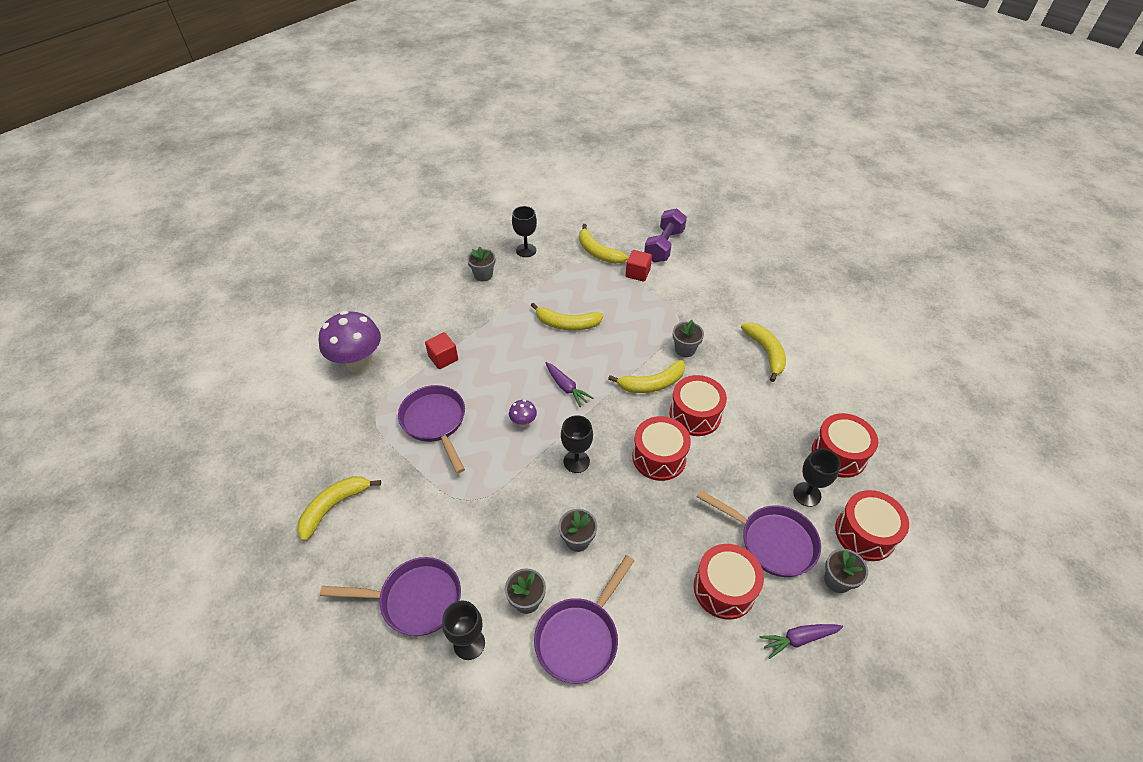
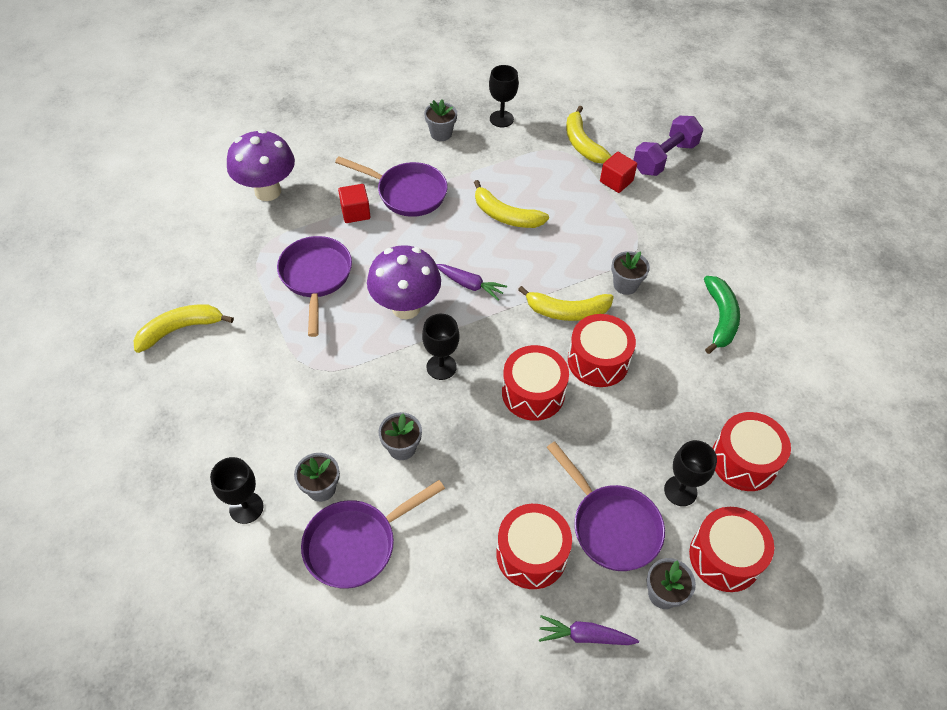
camera: 20 degrees right, 5 degrees up
(414, 600) = (214, 446): purple pan -> purple pan (407, 193)
(523, 422) = (406, 307): purple mushroom -> purple mushroom, size x2.27
(566, 387) = (470, 285): purple carrot -> purple carrot turned 45 degrees counterclockwise
(766, 352) = (720, 318): yellow banana -> green banana

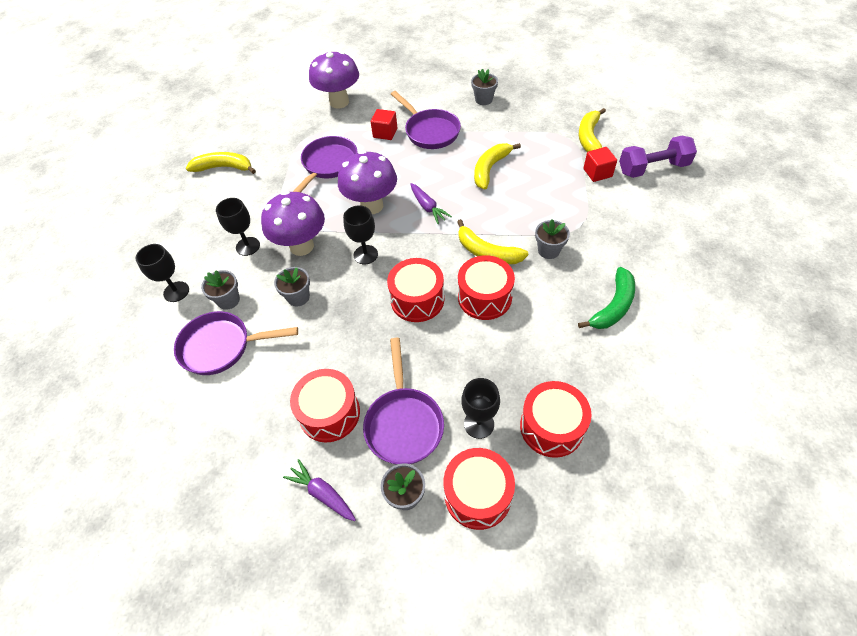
camera: 35 degrees right, 0 degrees up
(360, 388) = (302, 246): none -> purple mushroom
(501, 119) = (537, 102): black goblet -> black goblet (248, 246)
(505, 215) = (490, 169): yellow banana -> yellow banana turned 60 degrees clockwise

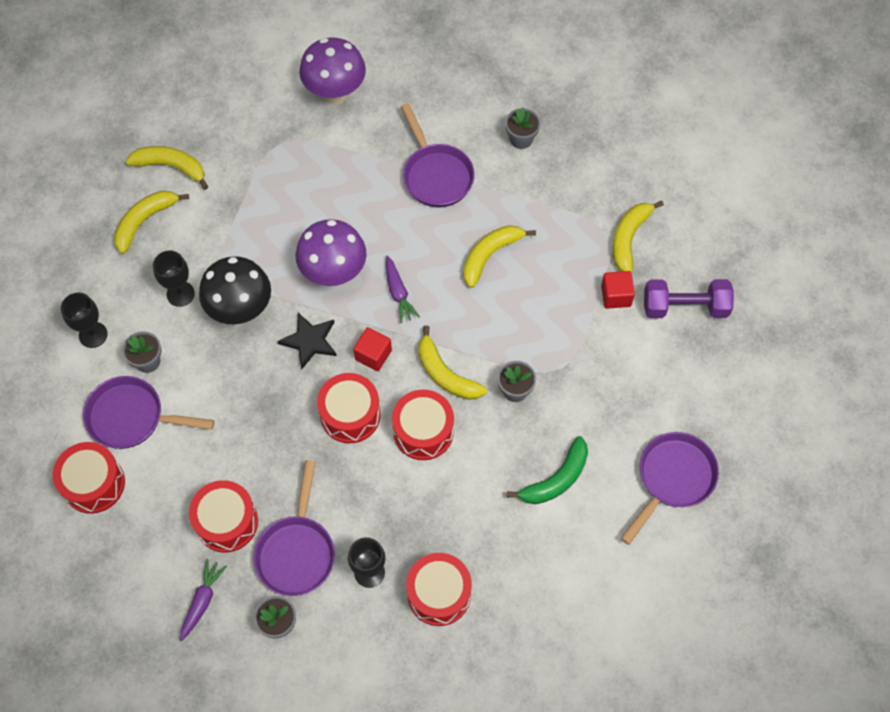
camera: 10 degrees right, 10 degrees up
(208, 205) = (145, 221): none -> yellow banana
(298, 297) = (223, 377): grey flower pot -> none
(302, 246) = (241, 310): purple mushroom -> black mushroom
(322, 493) = (202, 601): purple carrot -> purple carrot turned 60 degrees clockwise
(328, 165) = (297, 197): purple pan -> purple pan (672, 479)
(365, 255) = (309, 341): black goblet -> black star
(385, 133) = (380, 162): red cube -> red cube (373, 355)
(477, 495) = (345, 640): red drum -> red drum (94, 484)

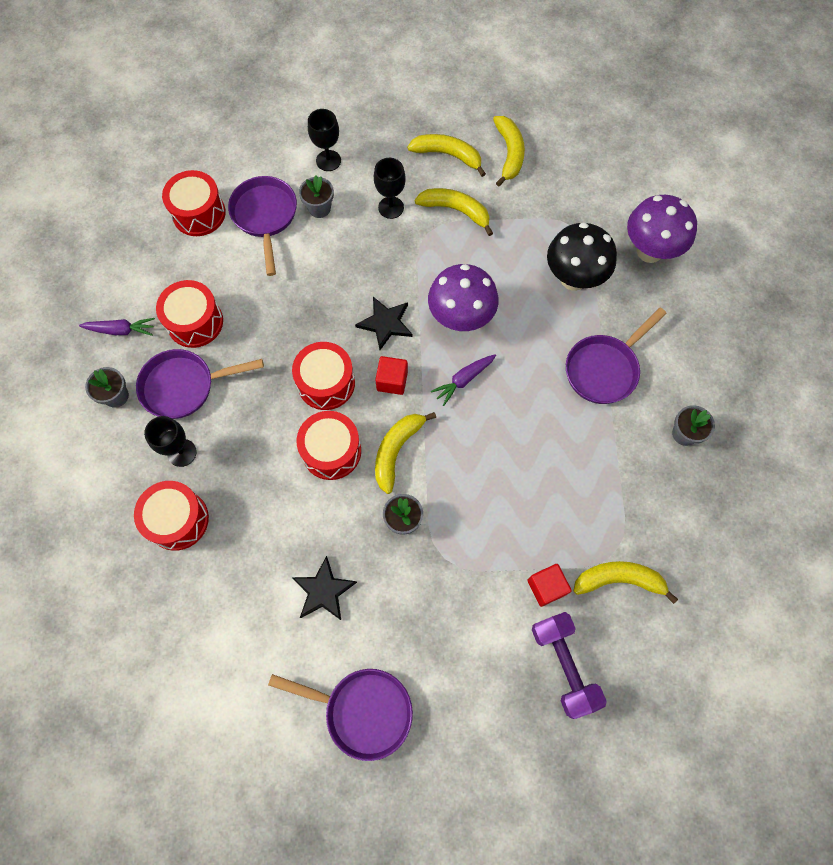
camera: 70 degrees right, 5 degrees up
(241, 310) = (394, 258): black mushroom -> black mushroom (573, 278)
(490, 255) = (539, 448): yellow banana -> yellow banana (456, 210)
(556, 479) = (323, 591): green banana -> black star

